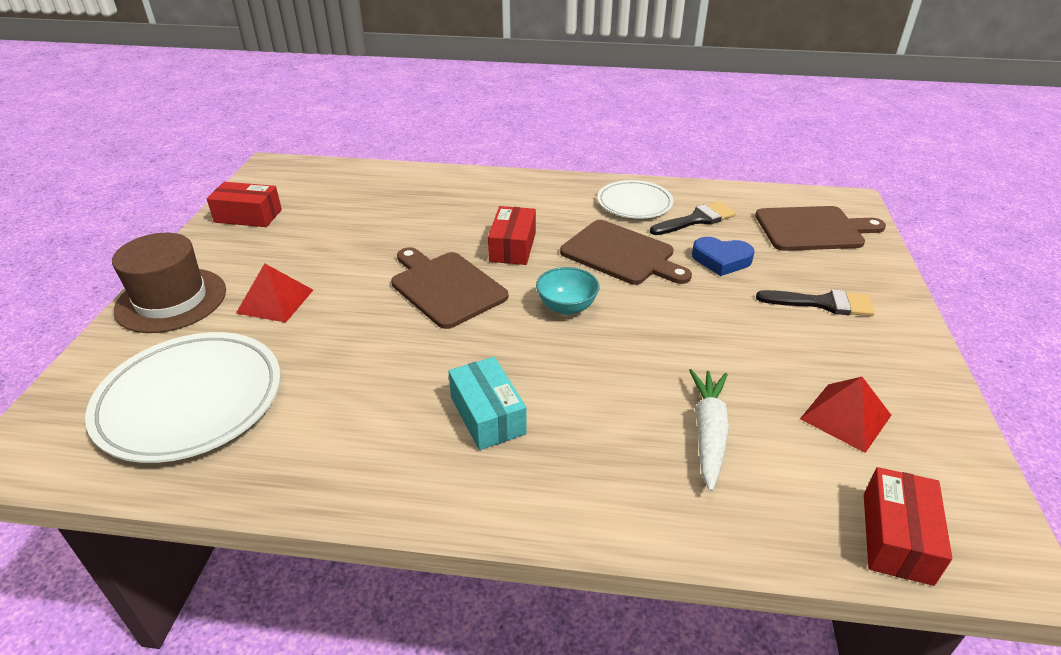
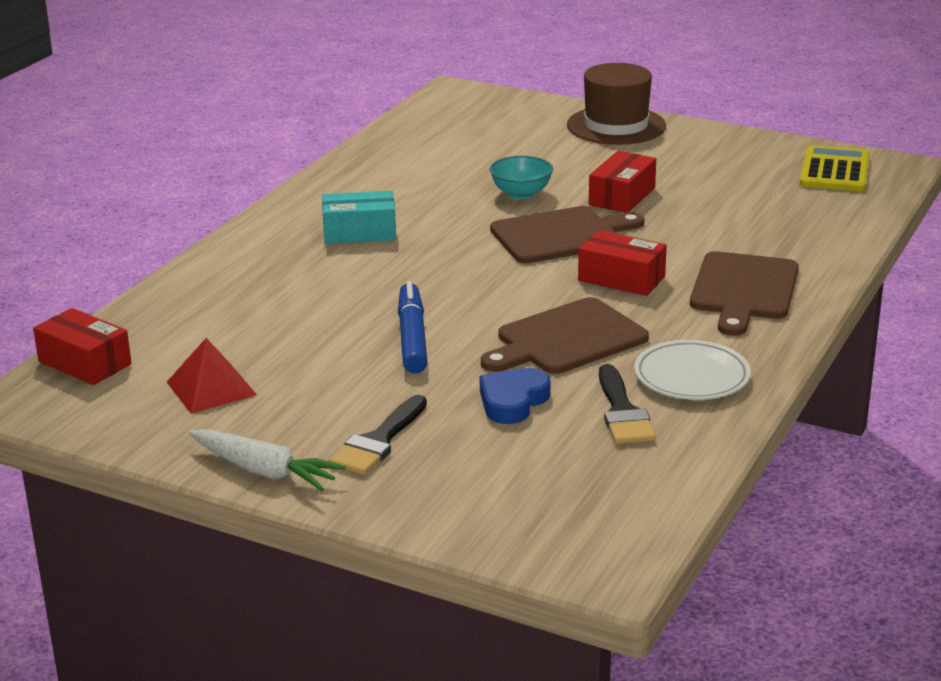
camera: 110 degrees right, 10 degrees down
(190, 401) = (467, 135): white plate -> none
(248, 216) = (765, 153): red box -> red box (622, 196)
(275, 301) = (587, 163): red pyramid -> none
(284, 186) = (834, 171): none -> yellow calculator
(566, 307) = (483, 289): turquoise bowl -> turquoise bowl (521, 194)
(672, 325) = (412, 337): none -> blue marker
(708, 433) = (256, 317): white carrot -> white carrot (264, 471)
(813, 229) = (545, 500): brown cutting board -> brown cutting board (743, 290)

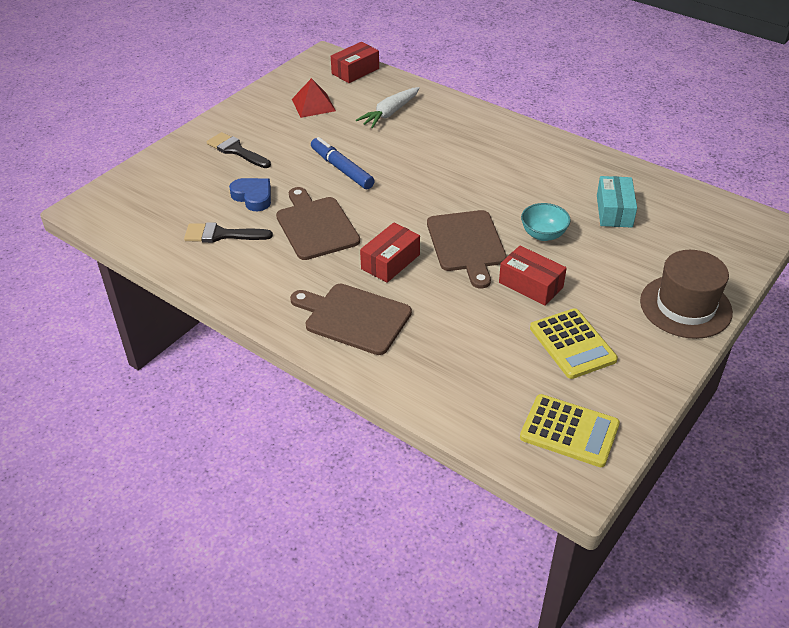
camera: 100 degrees right, 15 degrees up
(264, 471) = (227, 117): white carrot -> white carrot (390, 113)
(359, 232) = (491, 160): turquoise box -> turquoise box (614, 211)
(412, 337) = (341, 169): blue marker -> blue marker turned 135 degrees counterclockwise
(691, 376) = (248, 269): white plate -> none
(709, 173) = (572, 344): none -> yellow calculator

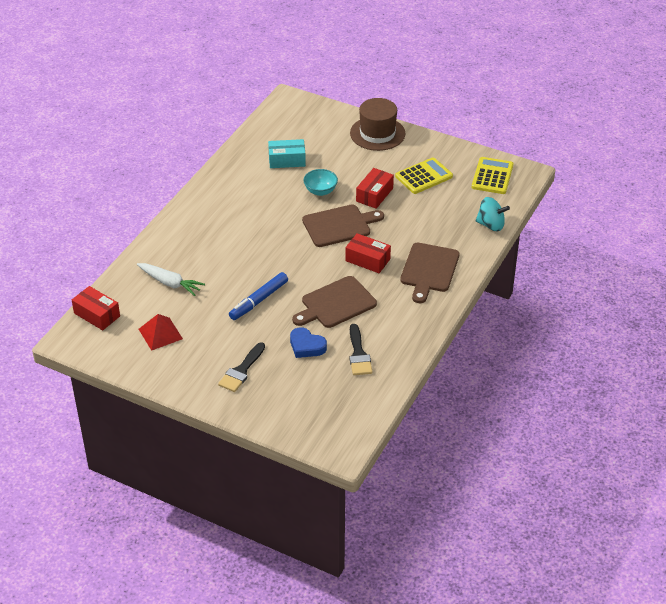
camera: 100 degrees left, 0 degrees up
(253, 197) = (306, 346): blue heart -> blue heart turned 90 degrees counterclockwise
(440, 405) = (491, 225): none -> turquoise spinning top

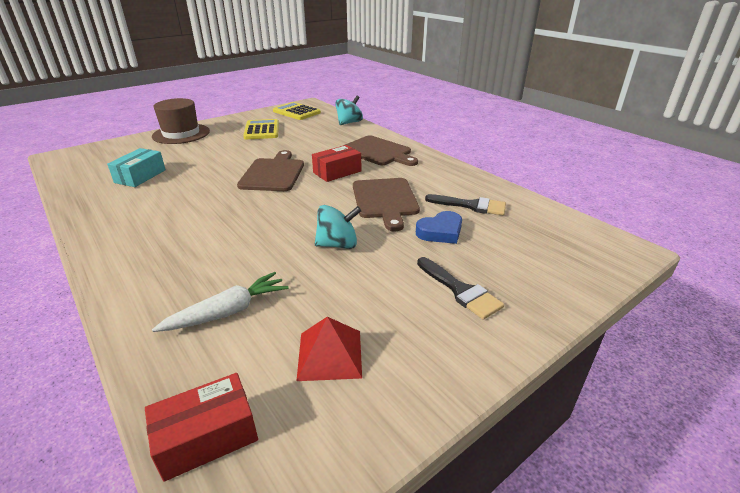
camera: 65 degrees left, 10 degrees down
(259, 300) = (338, 244): blue marker -> turquoise spinning top
(320, 191) = (212, 171): turquoise bowl -> none
(374, 195) = (255, 151): red box -> none

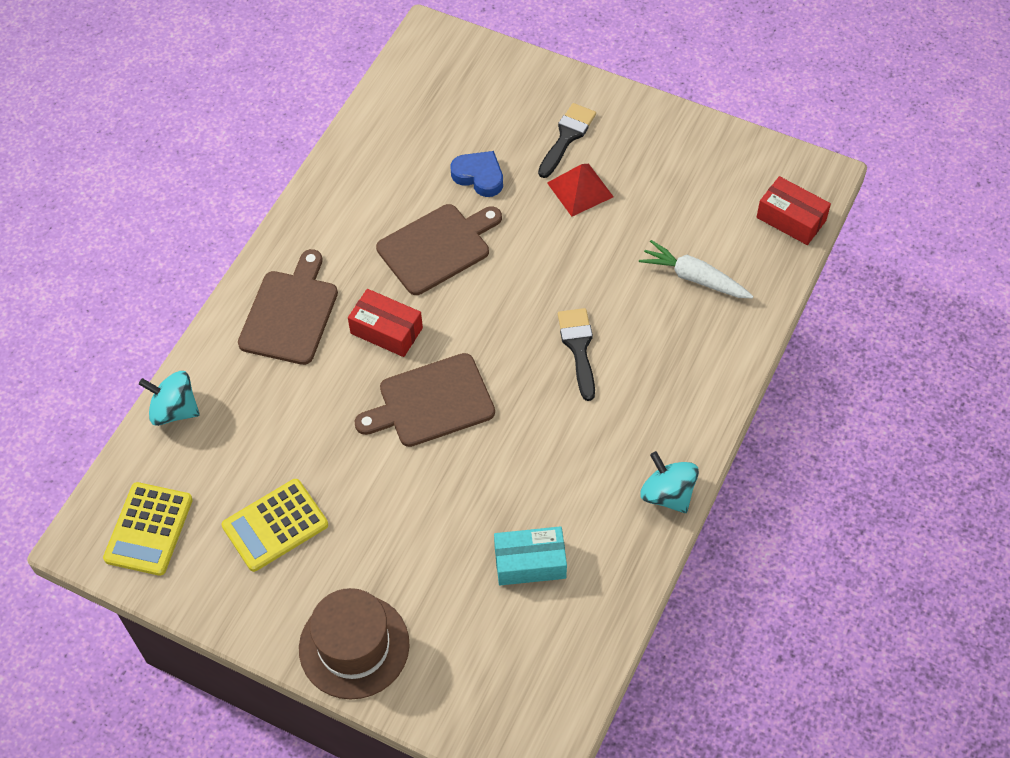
camera: 115 degrees left, 25 degrees up
(329, 354) = (690, 190): red pyramid -> red pyramid (580, 190)
(338, 244) = (553, 250): turquoise spinning top -> turquoise spinning top (667, 494)
(471, 205) = (405, 165): black brush -> black brush (578, 347)

